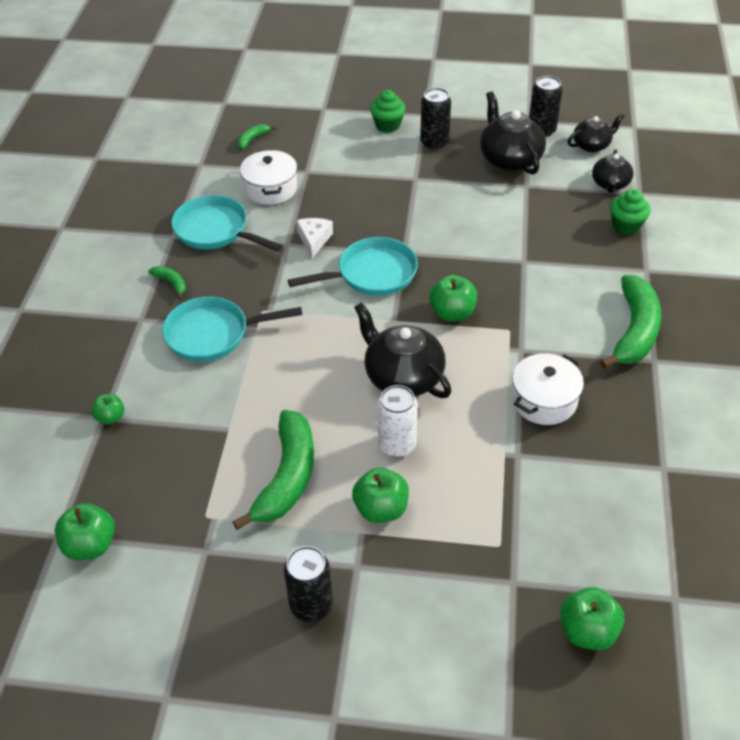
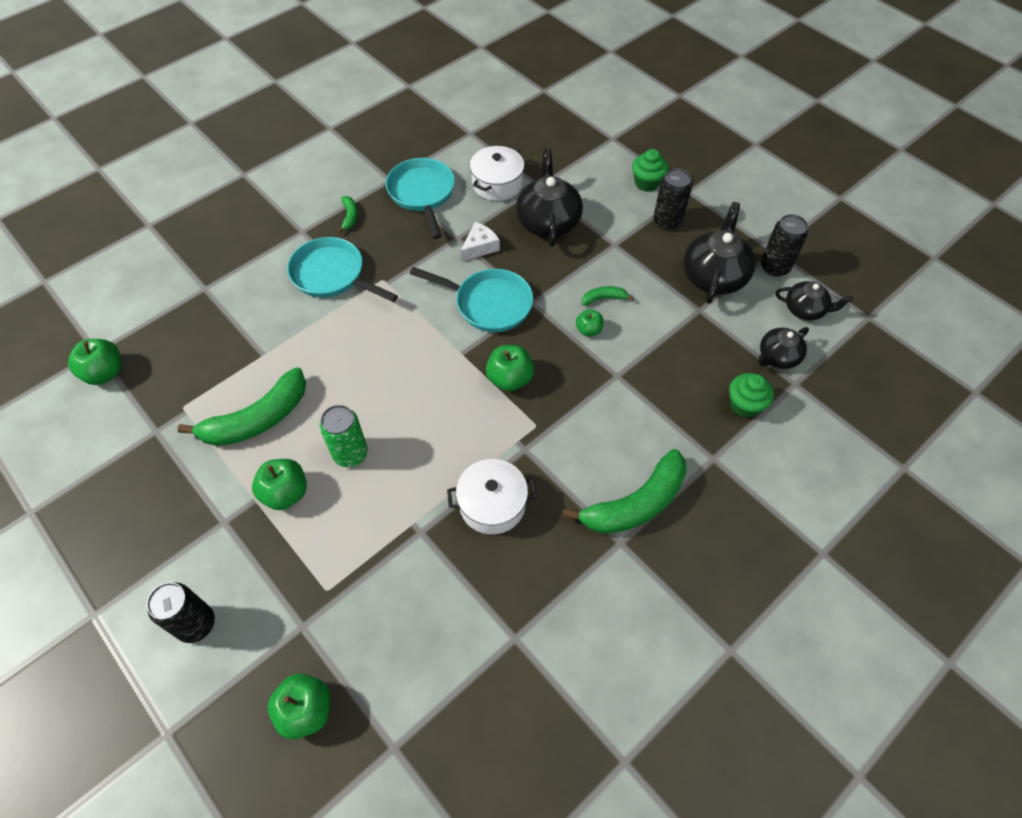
camera: 40 degrees right, 10 degrees up
(111, 417) = (209, 291): green apple -> green apple (588, 330)
(253, 139) = (530, 134): green banana -> green banana (604, 298)
(311, 605) = (169, 524): black can -> black can (196, 624)
(397, 445) = (350, 454): white can -> green can
(402, 377) = (415, 403): black teapot -> black teapot (548, 222)

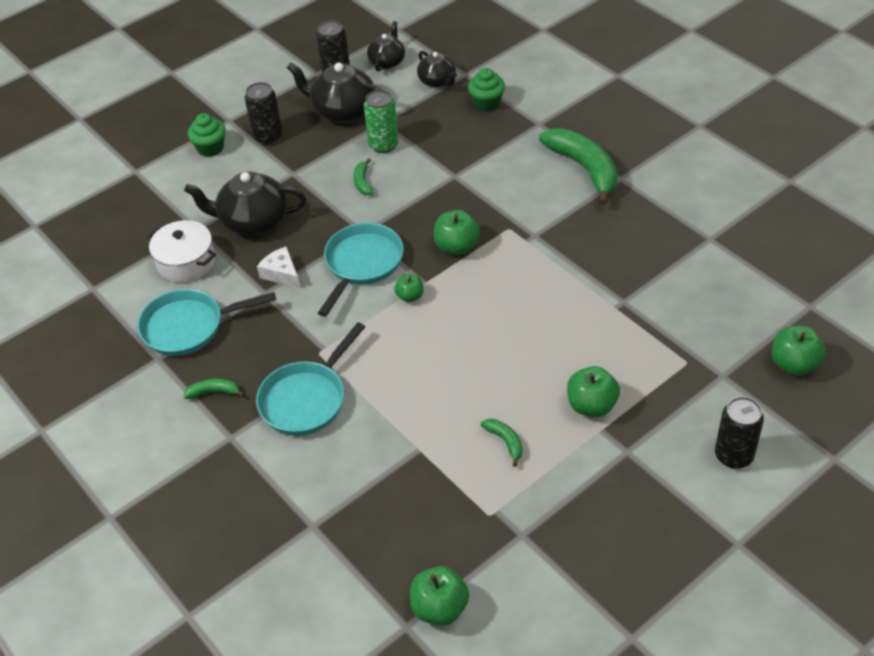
camera: 85 degrees left, 10 degrees down
(257, 419) = (505, 442): green banana -> green banana, size x0.44
(350, 454) = (544, 359): green can -> green can (383, 145)
(492, 504) = (592, 255): white pot -> none
(588, 330) = (401, 193): green apple -> green apple (410, 296)

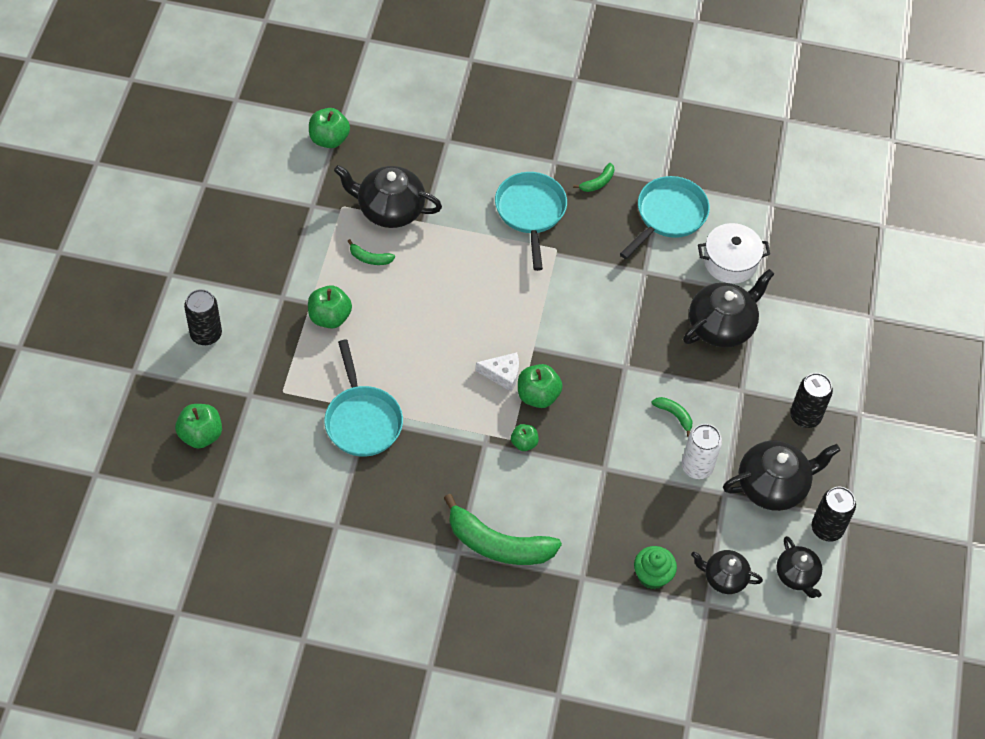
camera: 135 degrees right, 10 degrees up
(210, 148) = (839, 375): green cupcake -> none
(281, 274) = (649, 294): white cheese -> white cheese (502, 374)
(362, 264) = (596, 337): turquoise pan -> turquoise pan (362, 420)
(383, 145) = (697, 467): green can -> white can
(410, 296) = (533, 330): green apple -> green apple (524, 443)
(442, 482) = (389, 209): none -> black teapot

